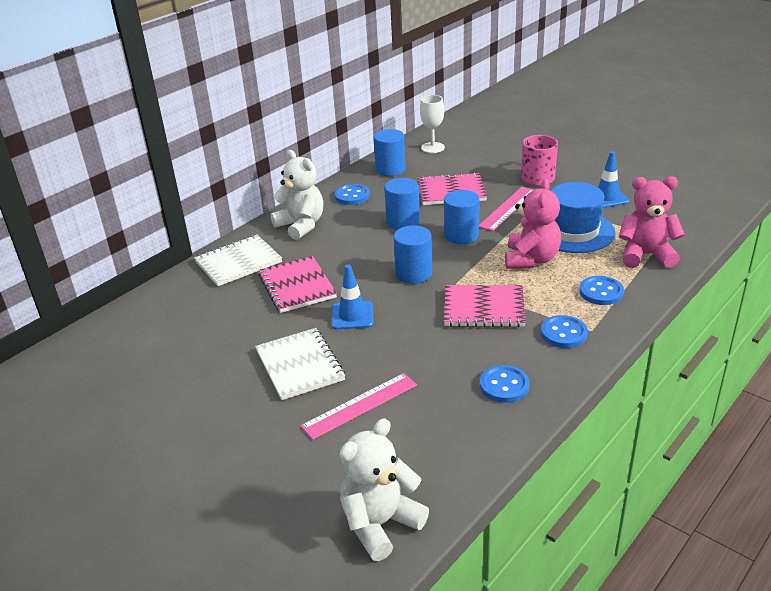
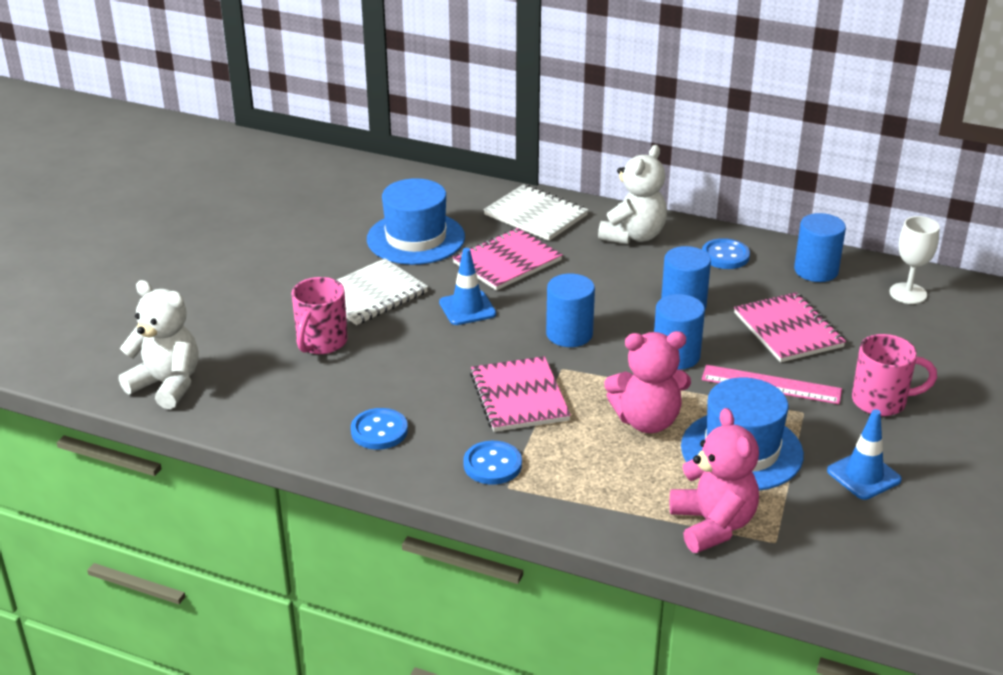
camera: 70 degrees right, 0 degrees up
(226, 328) = (416, 238): none -> blue hat
(360, 405) = (321, 343): pink ruler -> pink mug
(601, 292) = (597, 488): blue button -> none

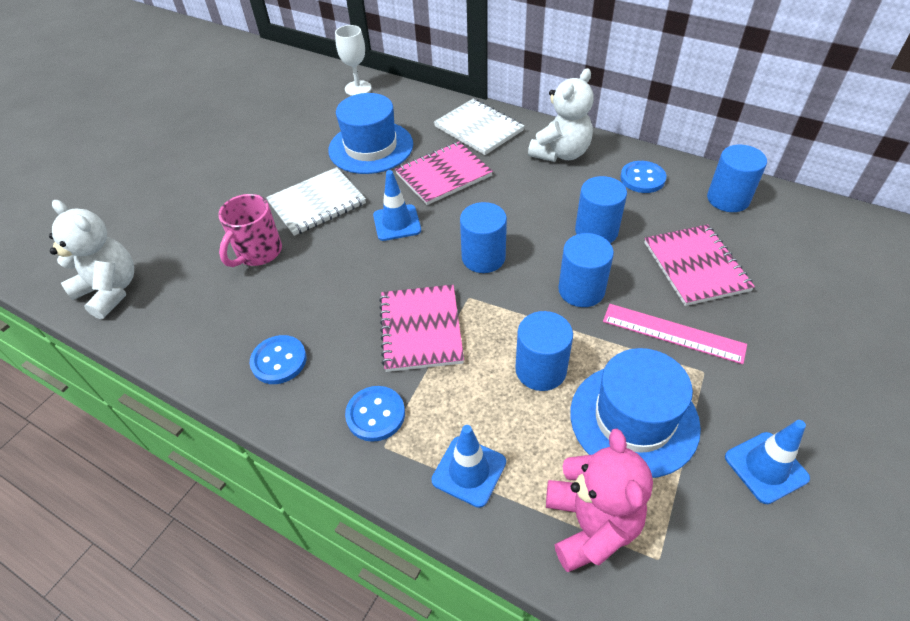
camera: 10 degrees right, 15 degrees up
(594, 498) = (469, 471): none -> blue traffic cone
(647, 421) = (540, 370): pink teddy bear -> blue cylinder
(881, 401) = (788, 364): pink mug -> none
(908, 293) = (819, 230): white goblet -> white goblet (358, 88)

